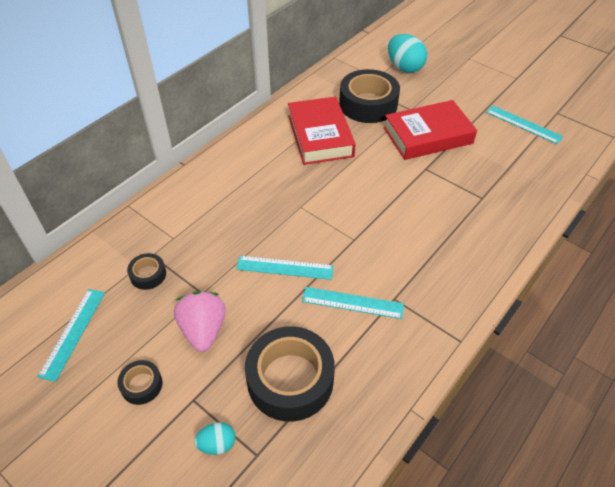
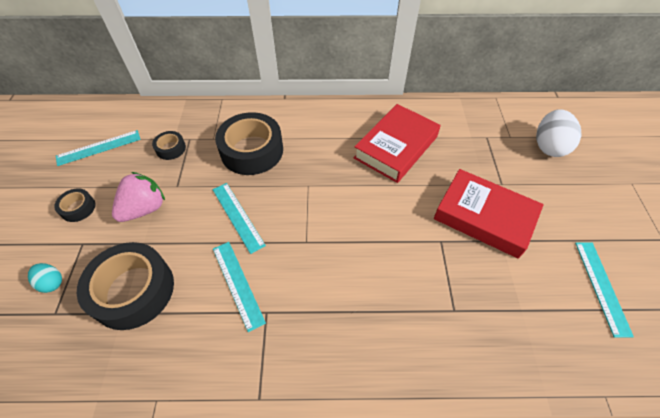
camera: 50 degrees right, 5 degrees up
(368, 104) = (470, 152): black tape -> black tape (252, 151)
(404, 67) = (549, 146): turquoise egg -> white egg

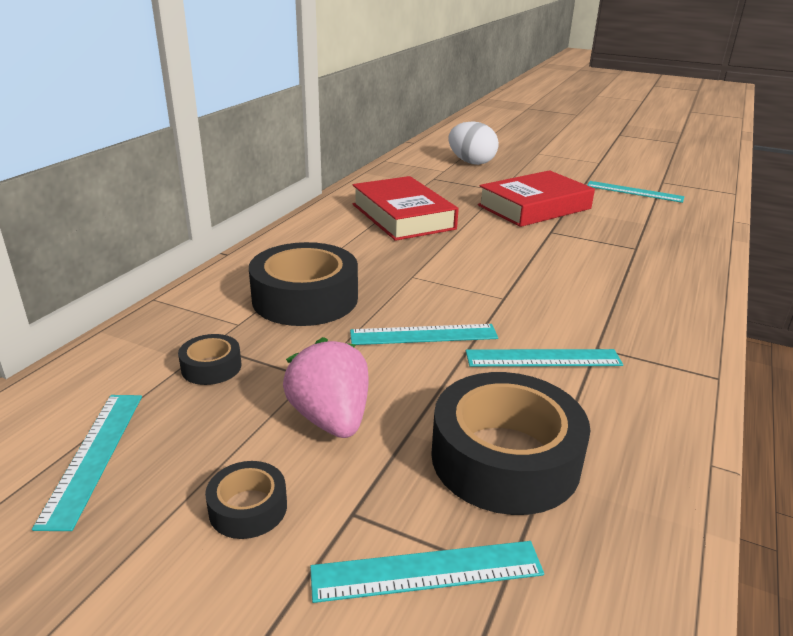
camera: 65 degrees left, 25 degrees down
(52, 282) = (427, 571): turquoise egg -> turquoise ruler

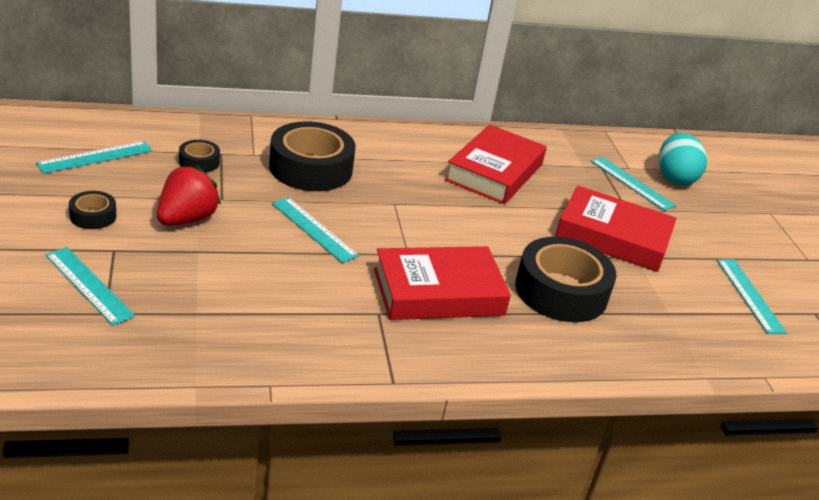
camera: 50 degrees right, 5 degrees up
(331, 419) = (187, 219): pink strawberry -> red strawberry
(471, 162) = (674, 178): white egg -> turquoise egg
(505, 458) = (203, 293): black tape -> black tape (561, 291)
(543, 358) = (335, 289): turquoise ruler -> turquoise ruler (632, 183)
(576, 304) = (438, 292): none -> red book

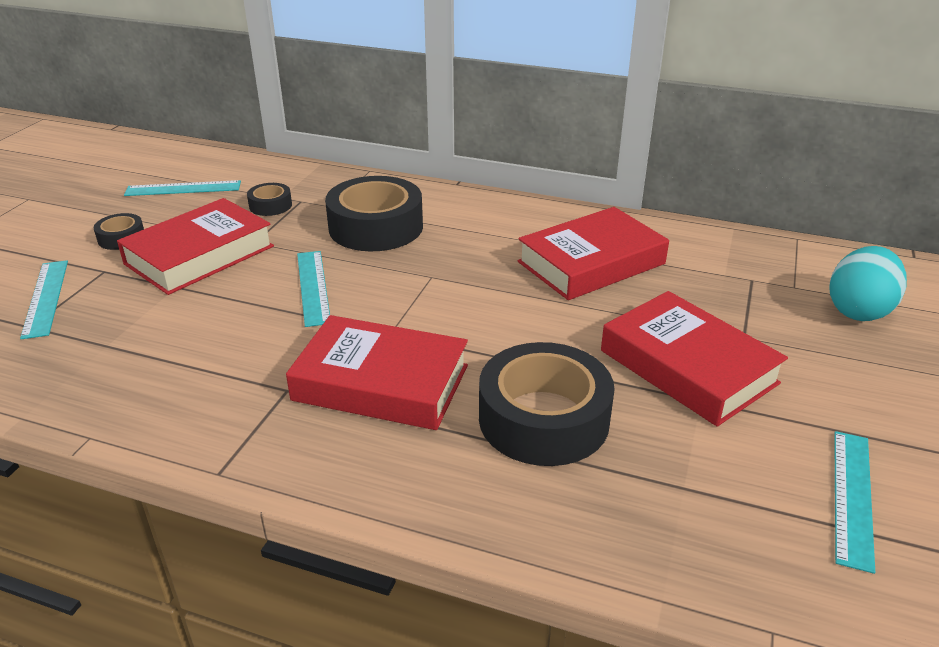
camera: 35 degrees right, 0 degrees up
(187, 219) = (199, 255): red strawberry -> red book
(632, 183) = (781, 306): turquoise ruler -> none

